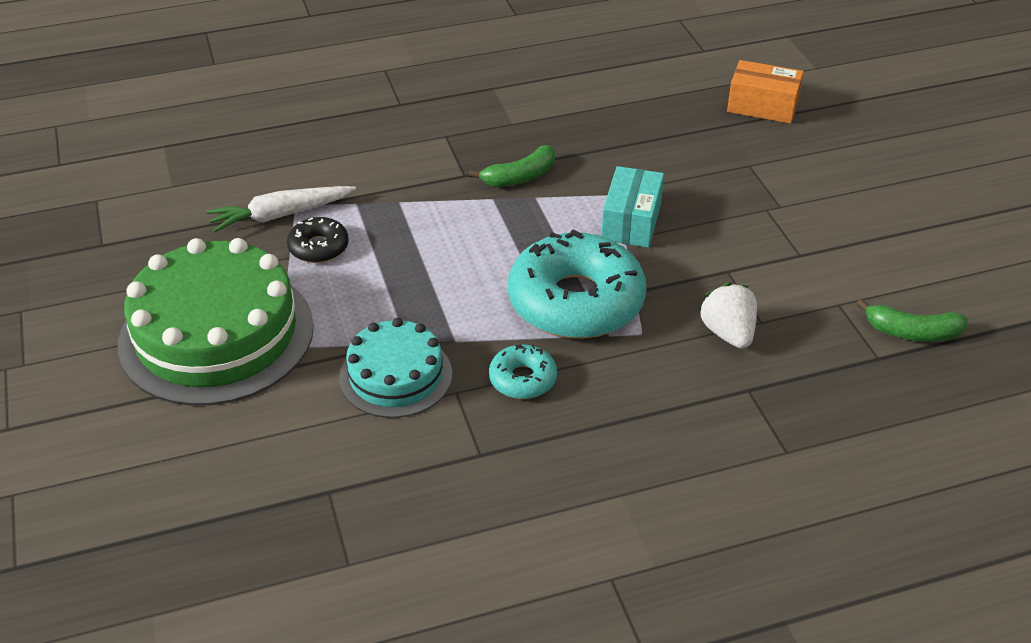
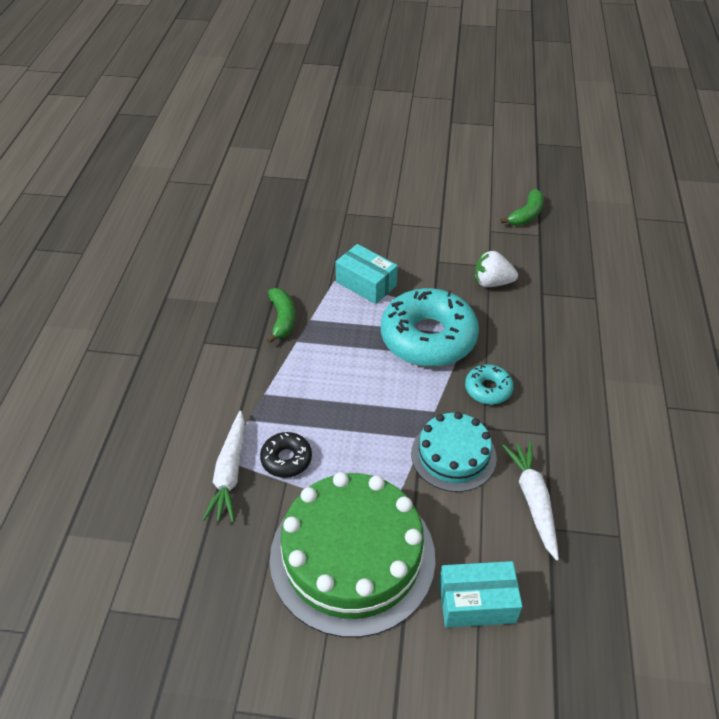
camera: 65 degrees left, 5 degrees up
(197, 449) = (477, 602): none -> turquoise box
(363, 465) = (533, 501): none -> white carrot
(762, 106) = (292, 185): orange box -> none

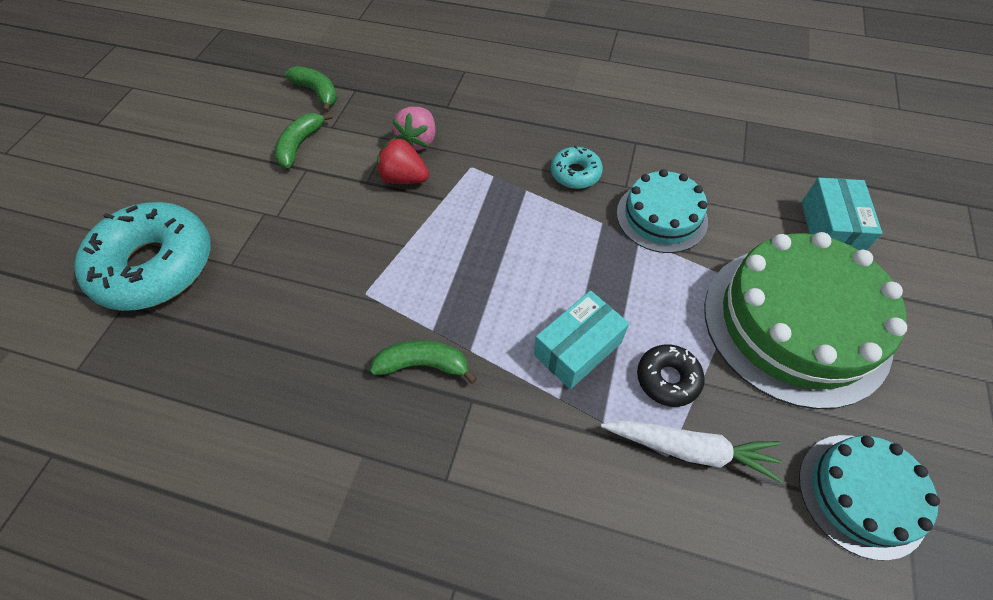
camera: 80 degrees left, 10 degrees up
(199, 586) = (861, 494): none -> turquoise cake
(366, 284) = (383, 259): turquoise box -> turquoise box (578, 349)
(428, 337) = (492, 211): turquoise donut -> turquoise donut (155, 266)
(447, 281) = (404, 178): none -> red strawberry
(464, 219) = (300, 145): none -> green banana
(492, 282) = (418, 141): white strawberry -> pink strawberry
(533, 501) = (714, 167): white carrot -> none

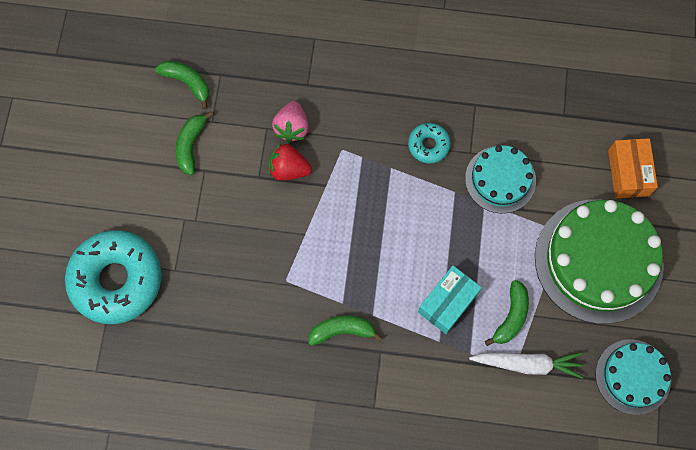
camera: 10 degrees left, 15 degrees up
(667, 379) = (511, 316): black donut -> green banana
(830, 228) = (628, 173): turquoise box -> orange box

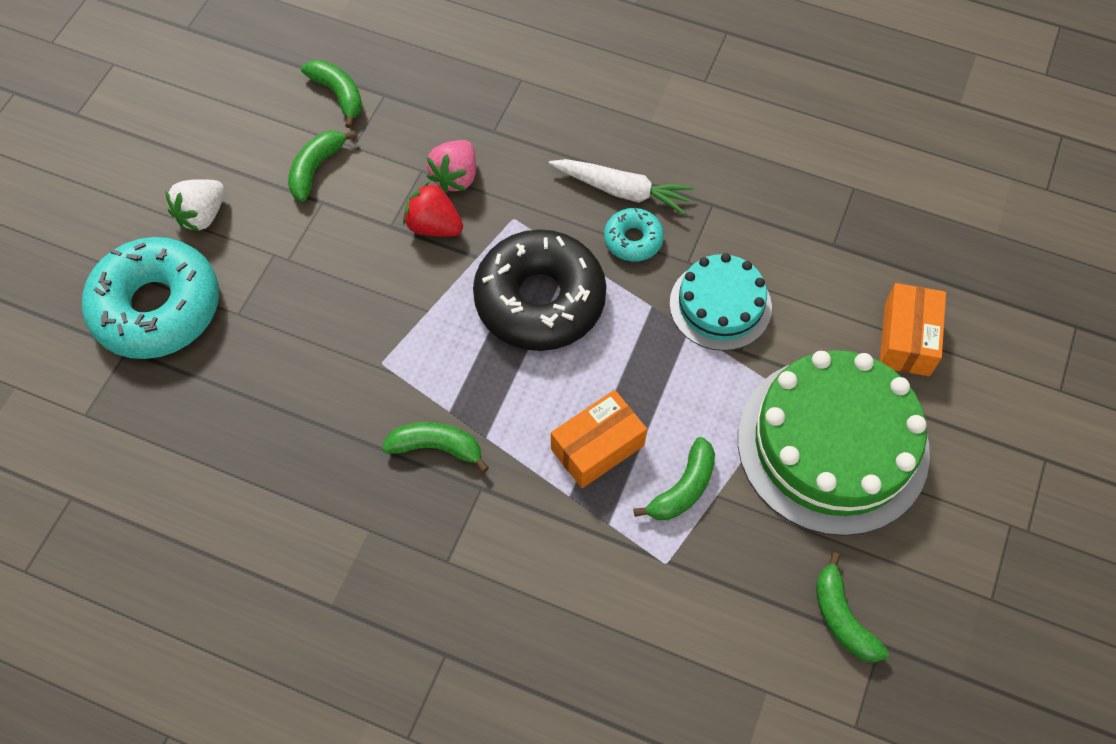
camera: 15 degrees right, 10 degrees down
(123, 202) = (202, 215): none -> white strawberry
(378, 206) = (540, 300): none -> black donut
(448, 303) = (597, 447): turquoise box -> orange box
(527, 364) = (688, 559): white carrot -> white carrot (622, 190)
(633, 376) = (842, 618): turquoise cake -> green banana

